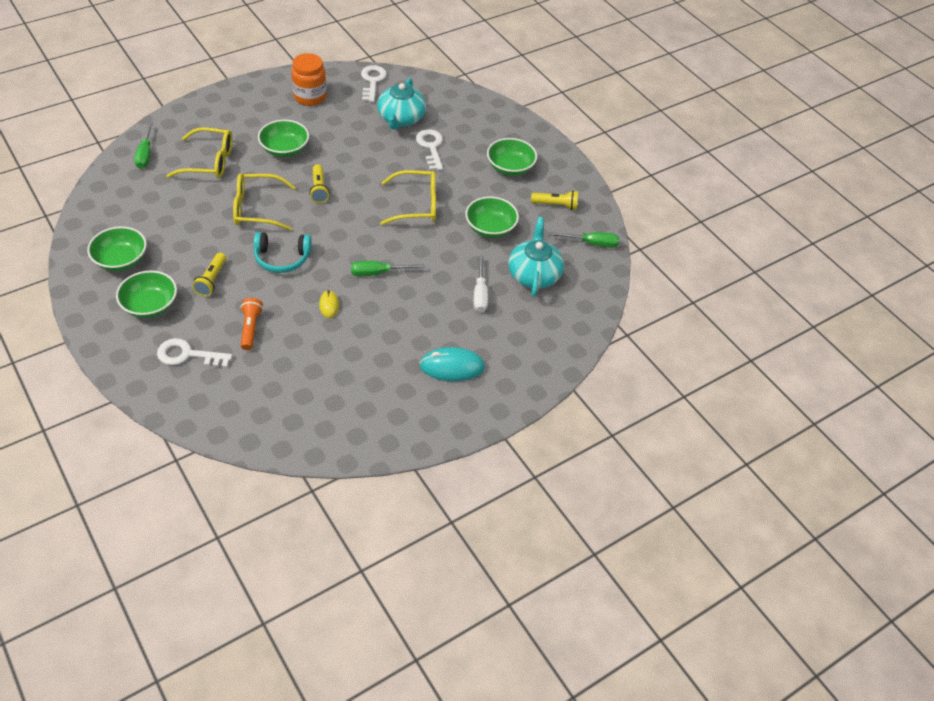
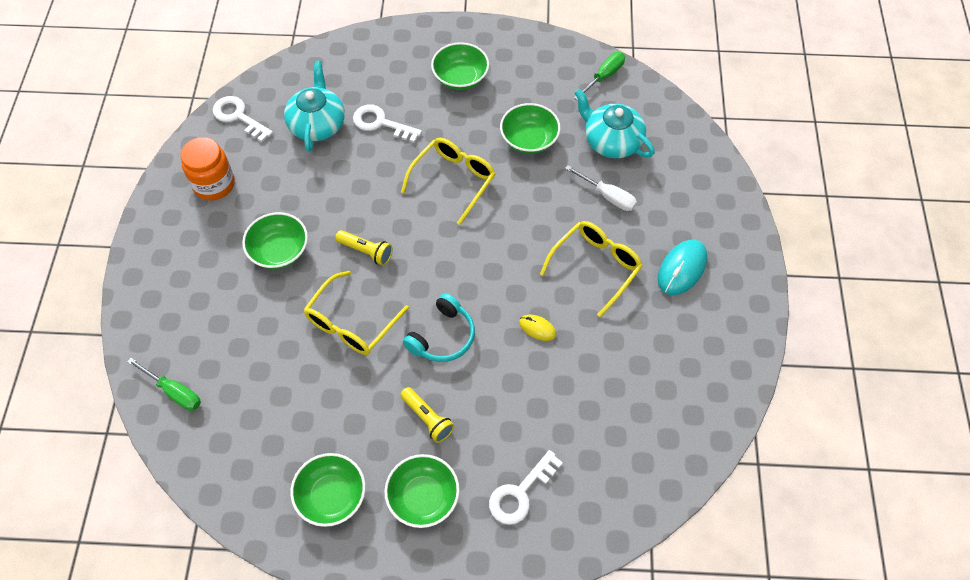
camera: 50 degrees left, 10 degrees up
(209, 162) = (240, 332): yellow glasses -> yellow glasses (596, 267)
(251, 328) = (522, 415): orange flashlight -> none
(378, 273) = (523, 263): green screwdriver -> none
(401, 118) = (317, 124): turquoise teapot -> turquoise teapot turned 135 degrees counterclockwise
(556, 205) = (537, 73): yellow flashlight -> none

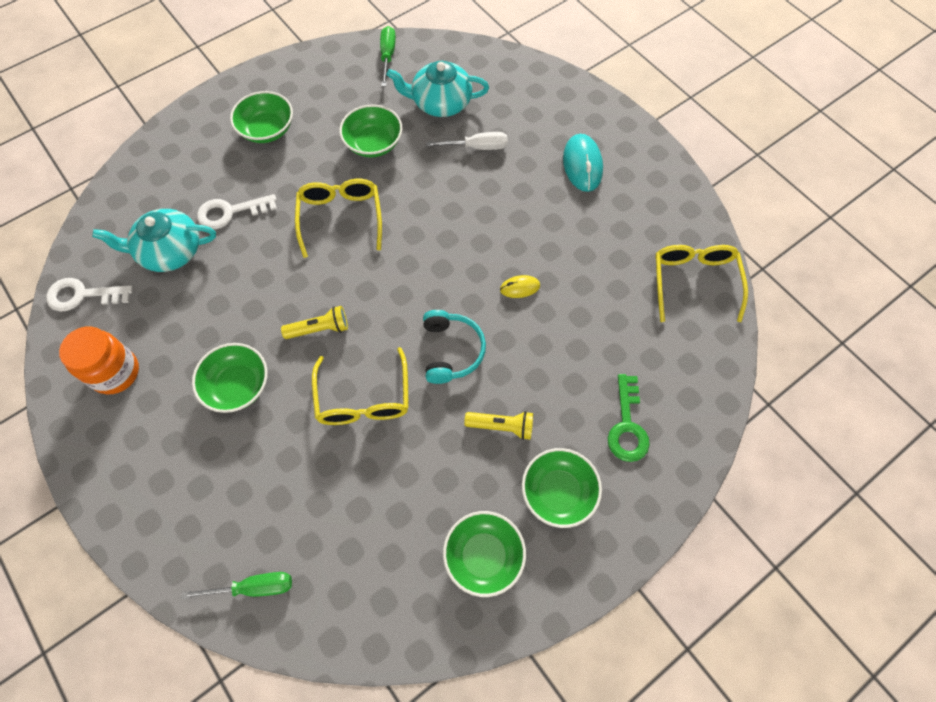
camera: 40 degrees left, 5 degrees up
(317, 124) = (170, 251): turquoise teapot -> turquoise teapot turned 60 degrees counterclockwise
(520, 493) = (627, 425): white key -> green key
(596, 267) = (519, 207): yellow glasses -> yellow glasses (694, 281)

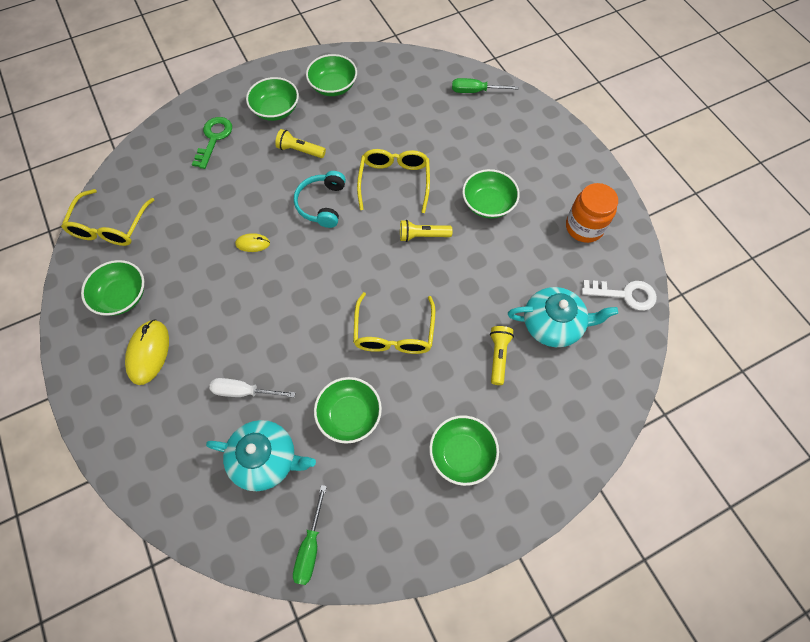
camera: 170 degrees left, 0 degrees up
(230, 212) = (498, 356): white key -> yellow flashlight
(582, 165) = (149, 353): turquoise mouse -> yellow mouse
(637, 210) = (122, 296): none -> green bowl

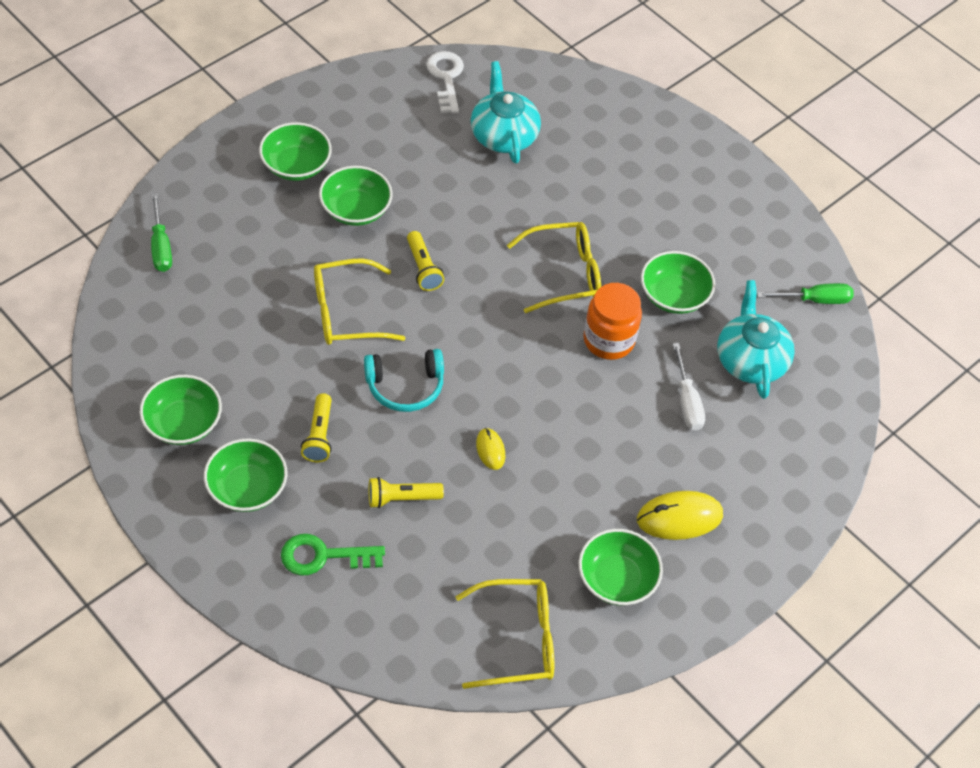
camera: 110 degrees left, 10 degrees down
(462, 454) = (675, 194): green bowl -> green bowl (296, 165)
(498, 356) = (558, 177): yellow flashlight -> yellow flashlight (401, 498)
(584, 227) = (365, 116): orange jar -> orange jar (608, 340)

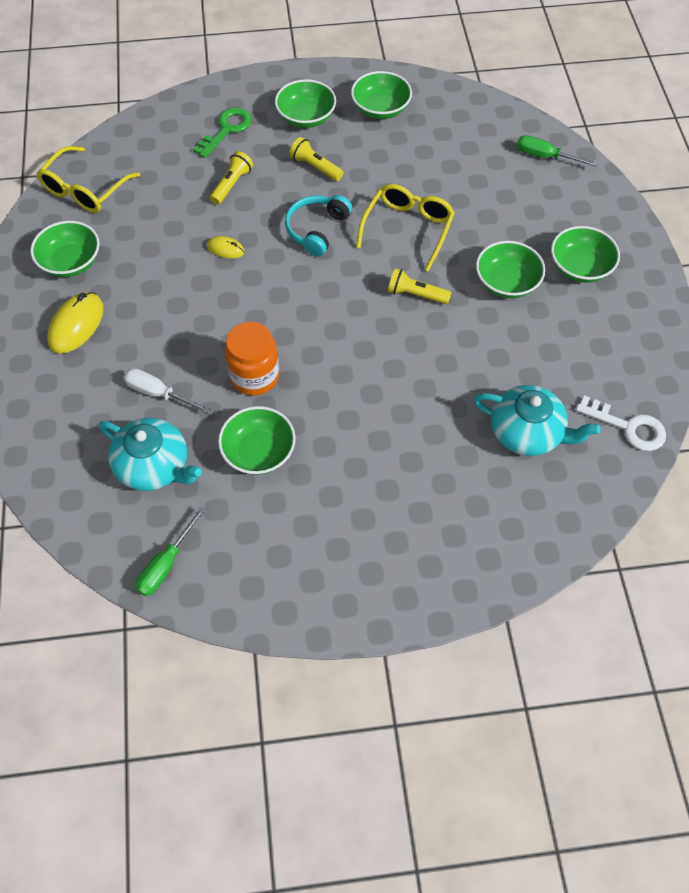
camera: 130 degrees right, 5 degrees up
(564, 274) = (341, 385): yellow glasses -> none

